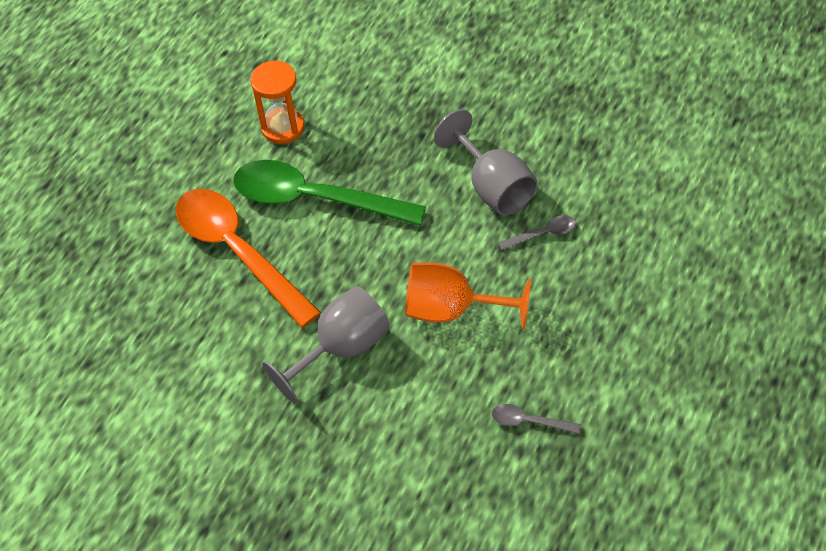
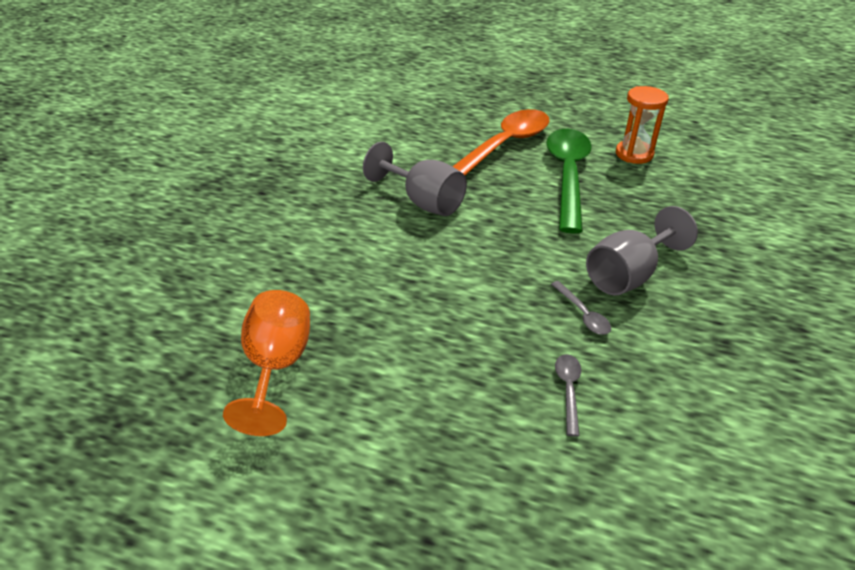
camera: 80 degrees right, 15 degrees down
(451, 309) = (475, 258): orange goblet -> orange goblet (277, 367)
(528, 421) = (360, 314): grey spoon -> grey spoon (568, 390)

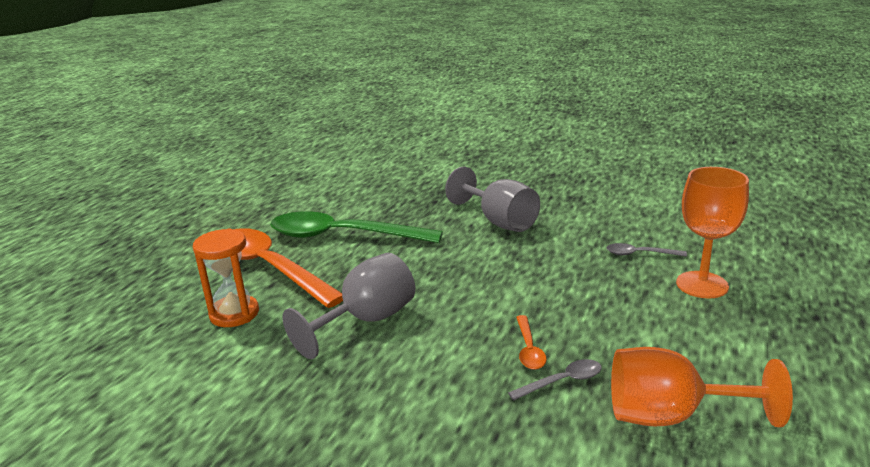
camera: 85 degrees left, 15 degrees down
(377, 289) = (529, 349): none -> orange spoon
(497, 437) = (702, 285): none -> orange goblet
(583, 314) = (551, 242): grey spoon -> grey spoon (563, 381)
(634, 154) = (317, 204): orange hourglass -> orange hourglass (234, 314)

